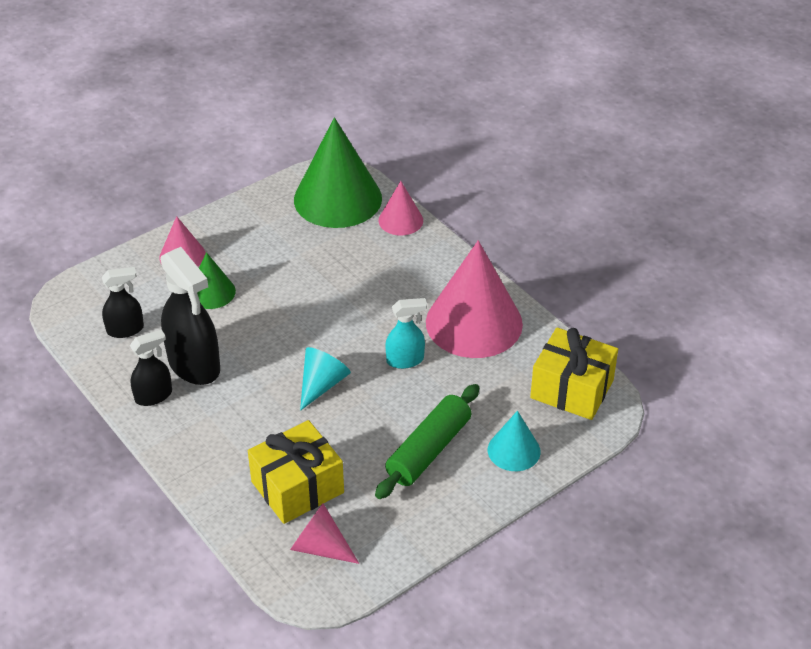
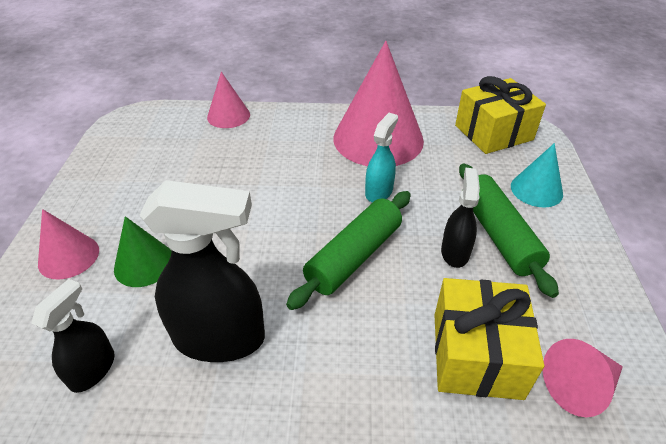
camera: 50 degrees left, 0 degrees up
(154, 396) = (221, 407): black spray bottle -> black spray bottle (455, 252)
(322, 384) = (353, 256): turquoise cone -> green rolling pin
(337, 199) = (158, 131): green cone -> none

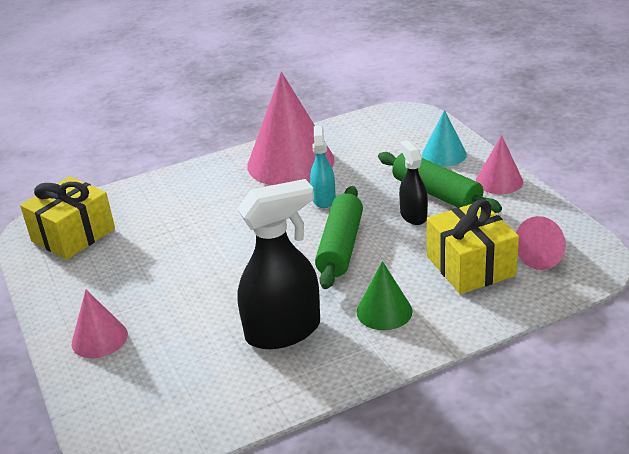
camera: 25 degrees left, 10 degrees down
(93, 369) = (204, 387): black spray bottle -> none
(144, 264) = (173, 316): green cone -> green cone (384, 311)
(228, 116) = (134, 191): pink cone -> pink cone (499, 181)
(493, 132) = (383, 125): yellow gift -> yellow gift (73, 235)

